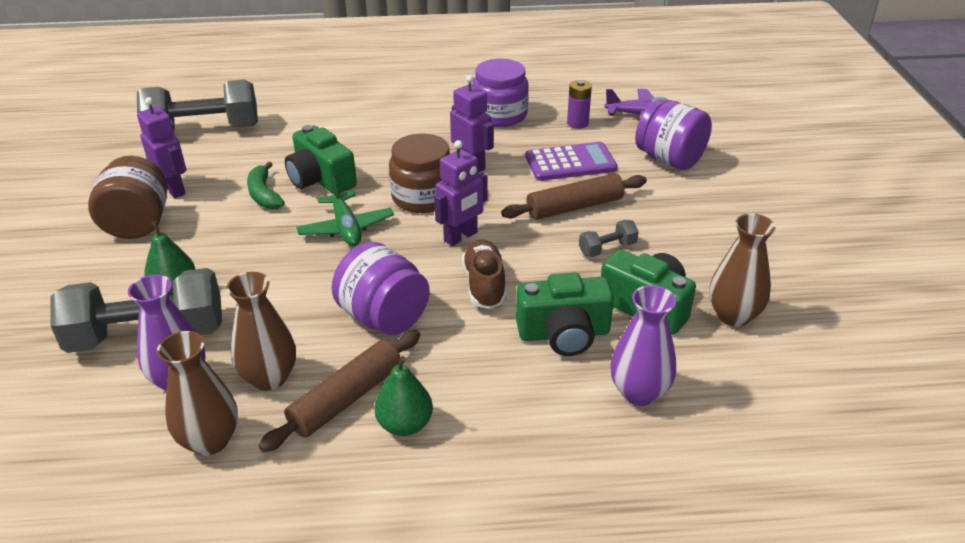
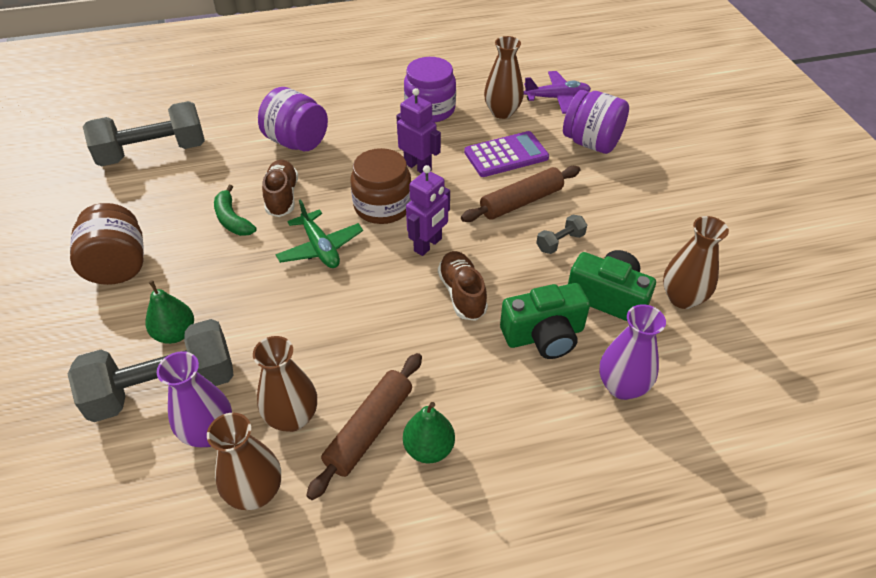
camera: 10 degrees left, 10 degrees up
(174, 189) = (143, 223): purple robot -> none
(321, 179) = (282, 197): green camera -> brown shoe
(383, 317) = (380, 339): purple jar -> purple jar (297, 142)
(577, 123) = (502, 112): purple battery -> brown vase

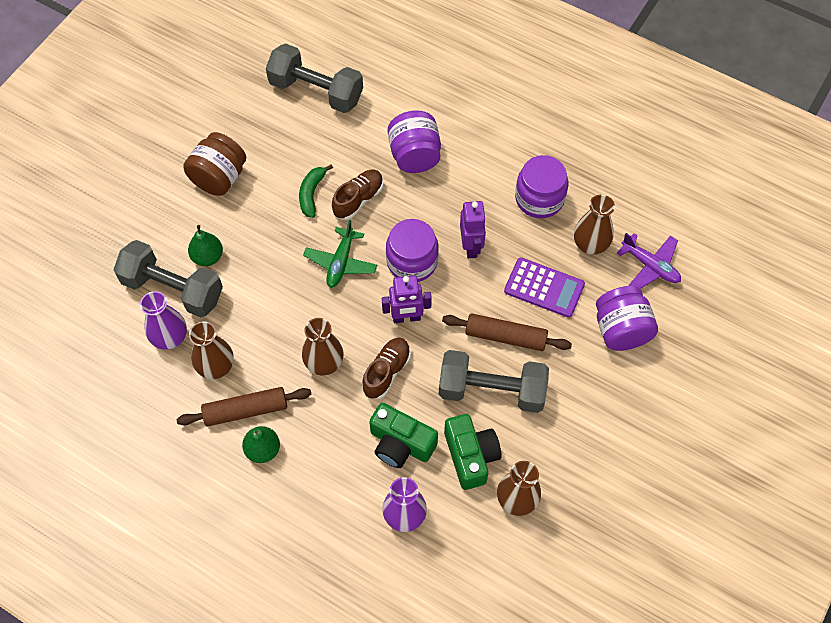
camera: 45 degrees right, 15 degrees up
(255, 492) = (161, 393): brown vase -> brown vase (324, 363)
(382, 206) = (412, 261): brown jar -> purple jar
(560, 242) = (491, 390): grey dumbbell -> grey dumbbell, size x2.31

